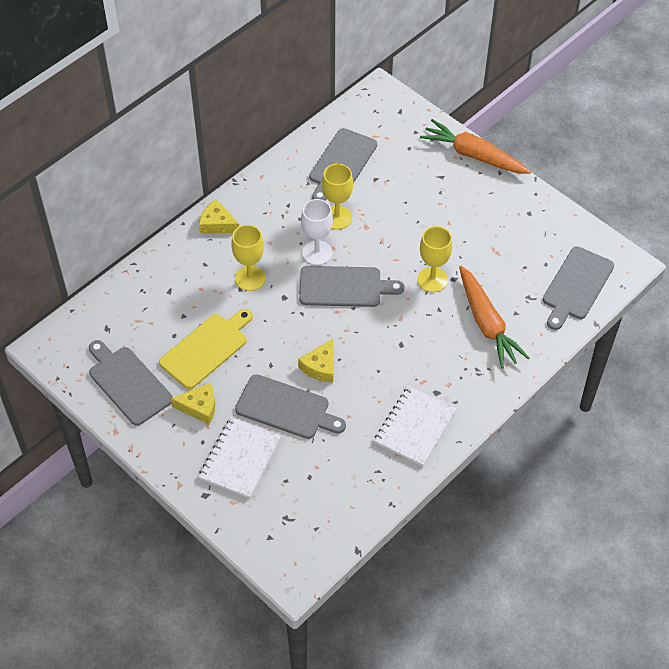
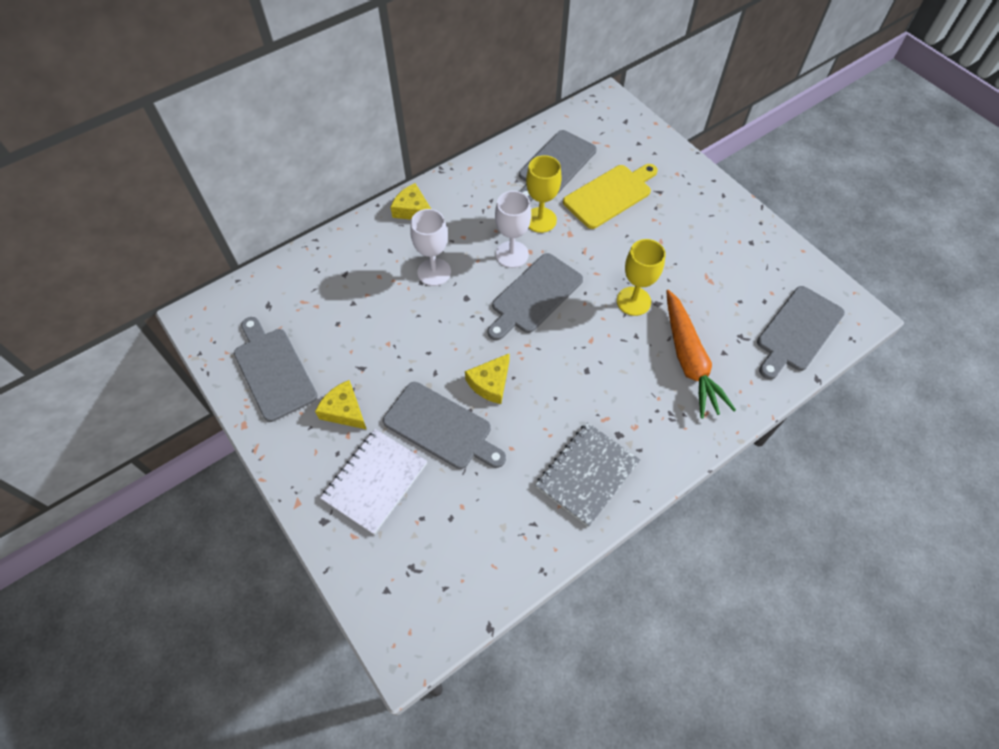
camera: 10 degrees right, 5 degrees up
(199, 407) = (344, 410): yellow cheese -> yellow cheese turned 150 degrees counterclockwise
(206, 349) = (368, 344): yellow cutting board -> yellow cutting board (610, 195)
(250, 278) = (434, 272): yellow goblet -> white goblet
(344, 287) = (534, 296): grey cutting board -> grey cutting board turned 120 degrees clockwise
(415, 427) = (587, 474): white notebook -> grey notebook
(474, 155) = (697, 174): orange carrot -> none

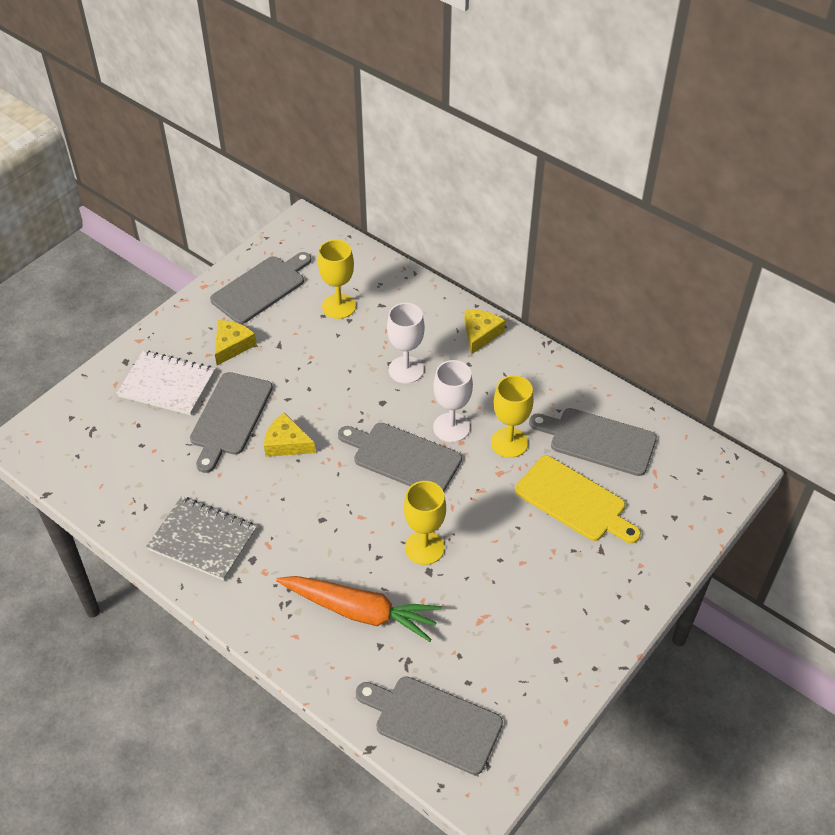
camera: 75 degrees right, 10 degrees down
(331, 308) = (339, 306): none -> yellow goblet
(689, 360) = (360, 611): orange carrot -> orange carrot turned 135 degrees counterclockwise

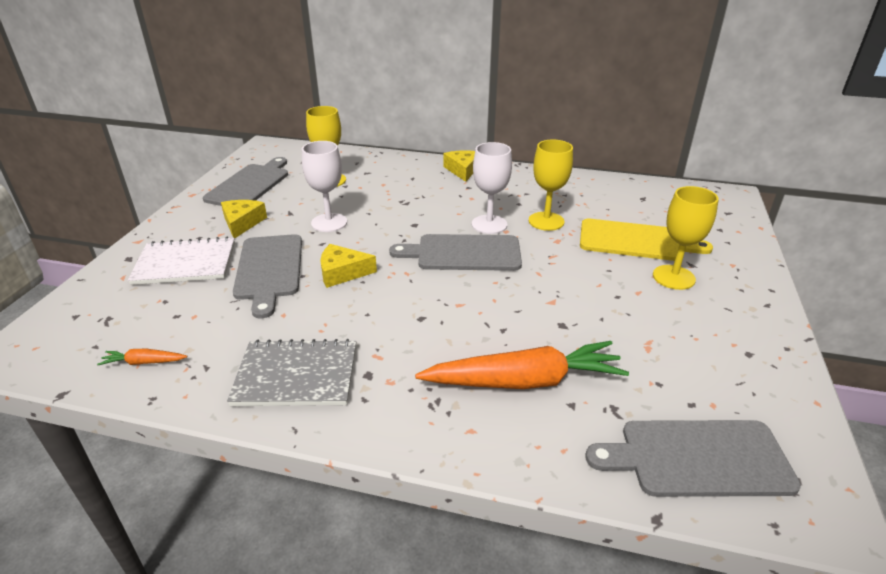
camera: 25 degrees left, 15 degrees down
(105, 485) = (144, 362): none -> orange carrot
(406, 370) = (419, 201): white goblet -> white goblet (329, 223)
(424, 547) = (541, 308): yellow goblet -> yellow goblet (673, 277)
(598, 440) = (613, 203): grey cutting board -> none

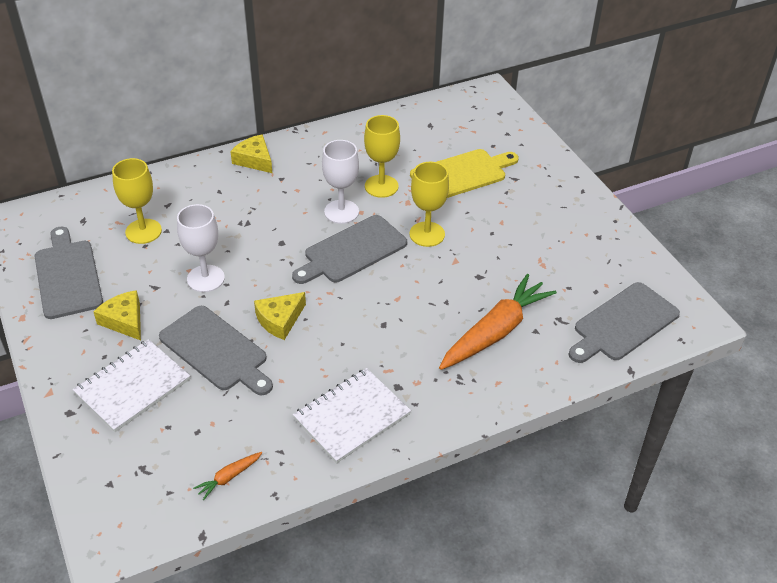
camera: 40 degrees left, 10 degrees up
(296, 375) = (352, 416): grey notebook -> white notebook
(673, 277) = (512, 196): yellow goblet -> yellow goblet (427, 234)

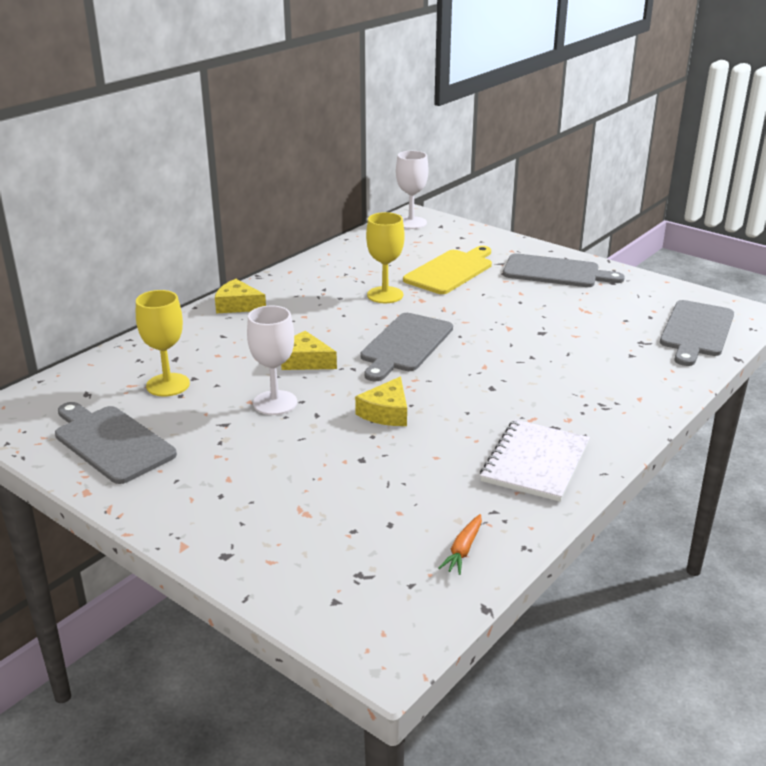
camera: 25 degrees left, 15 degrees down
(124, 320) = (216, 460): yellow cheese -> yellow cheese (306, 361)
(133, 387) = (280, 510): white notebook -> none
(216, 351) = (344, 454): grey cutting board -> grey cutting board (555, 272)
(341, 212) = (365, 321): white goblet -> white goblet (411, 223)
(427, 234) = (463, 316): yellow goblet -> none
(495, 332) = (598, 365): orange carrot -> none

